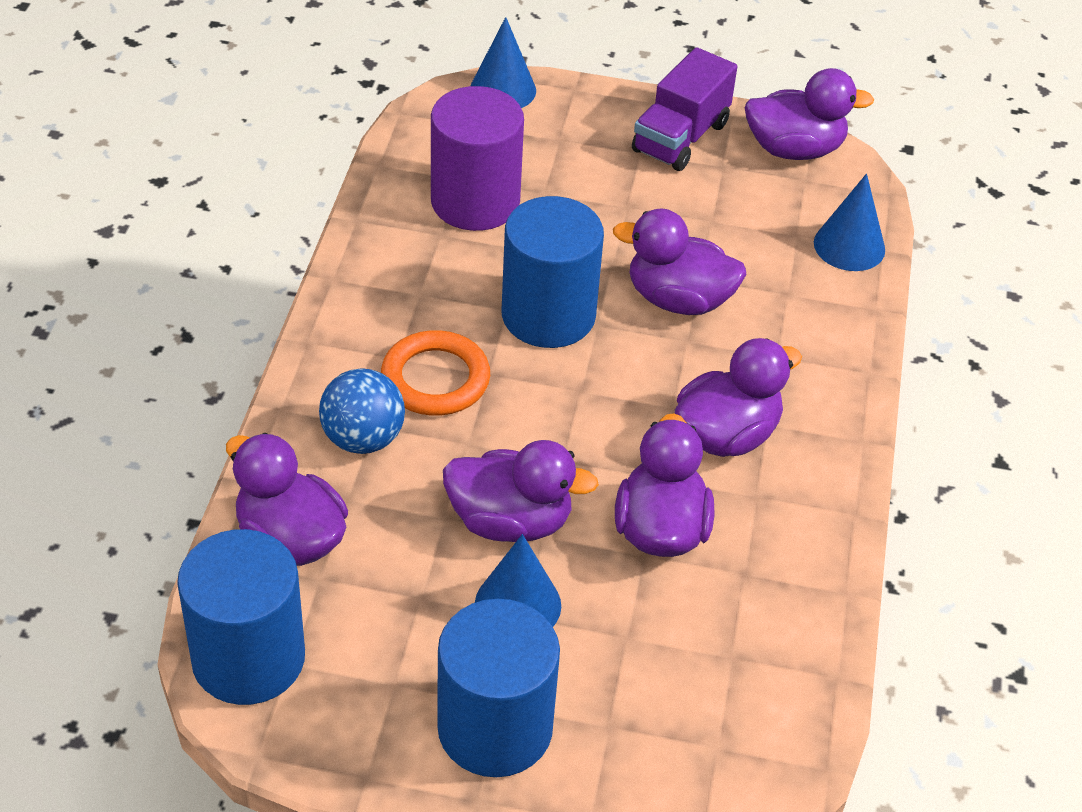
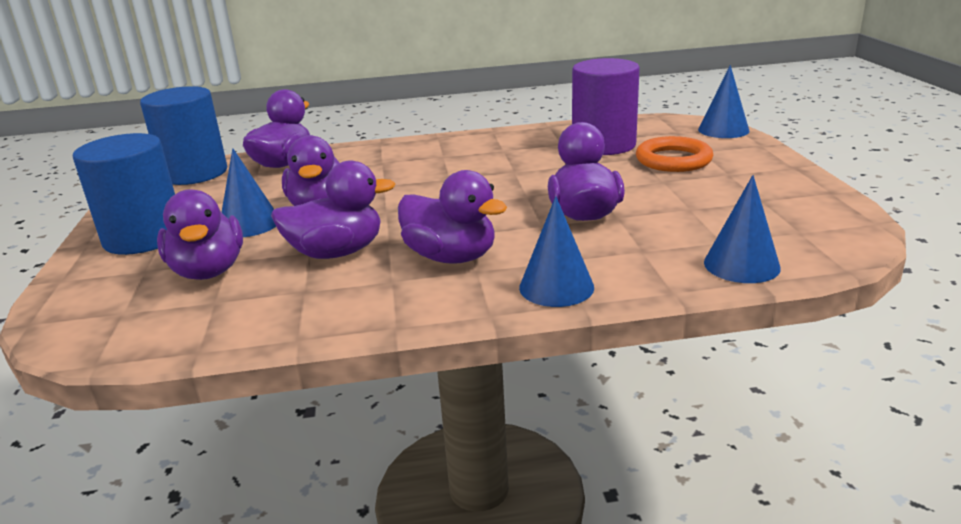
camera: 75 degrees right, 20 degrees down
(363, 439) = (369, 162): blue ball -> none
(435, 379) = (433, 167): orange ring -> orange ring (673, 160)
(548, 315) = (520, 181): blue cylinder -> none
(680, 138) = (768, 182): purple truck -> none
(794, 149) = (832, 221): purple duck -> purple duck (208, 271)
(831, 379) = (556, 287): none -> blue cone

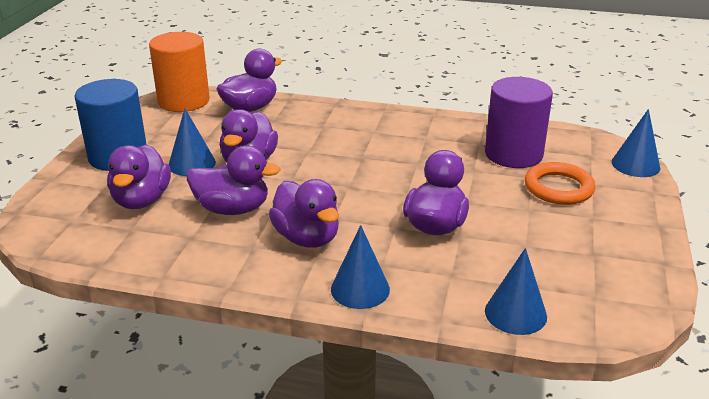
camera: 20 degrees right, 5 degrees up
(195, 173) = (183, 101): blue cylinder -> orange cylinder

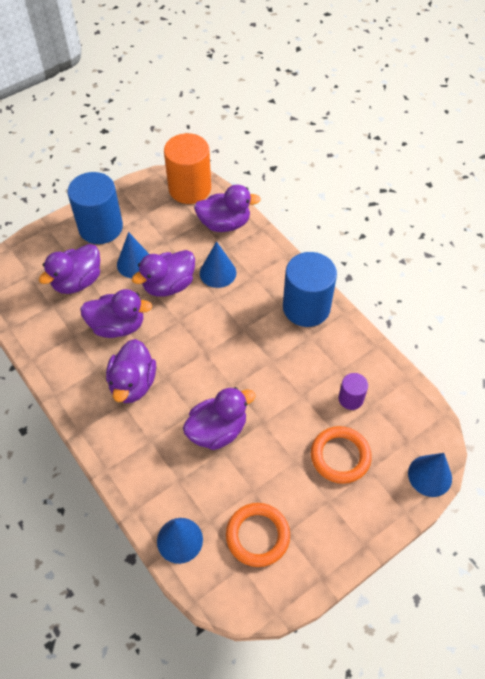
camera: 40 degrees right, 25 degrees up
(232, 209) = (117, 326): purple duck -> purple duck turned 45 degrees counterclockwise
(360, 289) = (118, 450): blue cone -> blue cone (218, 273)
(397, 123) = (306, 307): none -> blue cylinder
(513, 154) = (350, 399): purple cylinder -> purple cylinder, size x0.49
(575, 269) = (257, 536): none -> orange ring

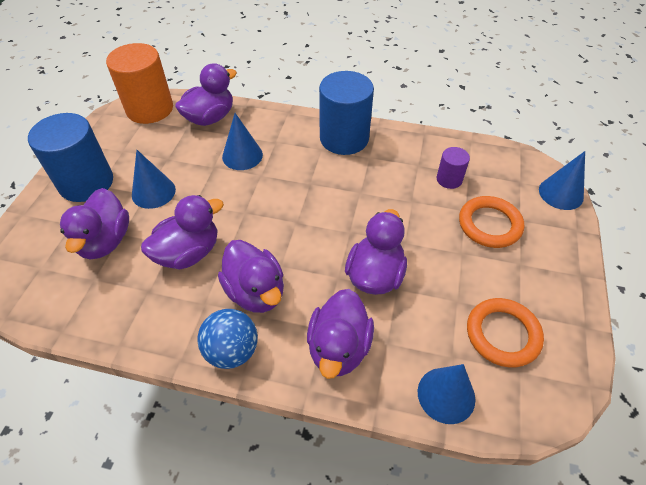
camera: 40 degrees left, 5 degrees down
(86, 411) = (232, 351): none -> blue ball
(168, 285) = (206, 190): purple duck -> purple duck (339, 348)

